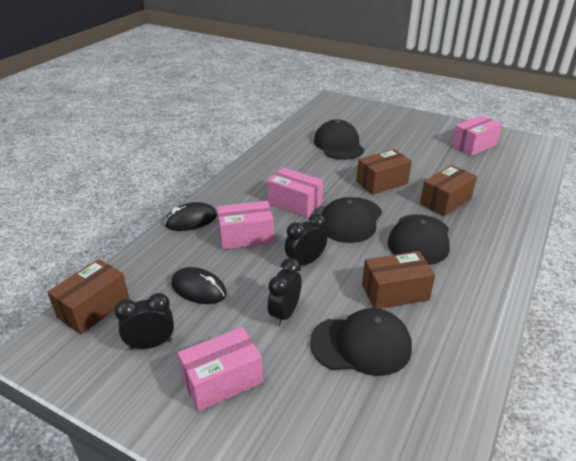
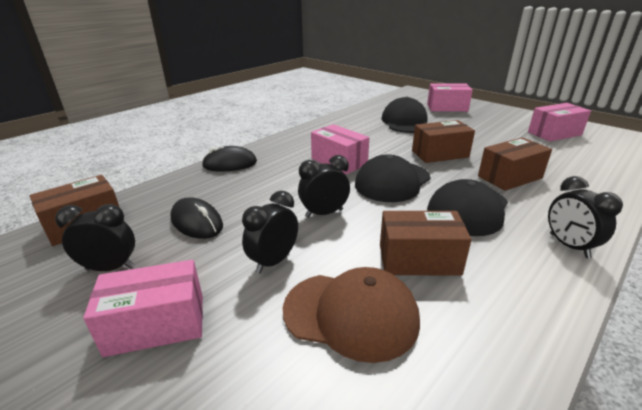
camera: 15 degrees right, 5 degrees down
(246, 237) = (274, 183): pink box -> pink box (447, 108)
(361, 345) = (351, 314): black cap -> brown cap
(498, 262) = (569, 246): none -> black clock

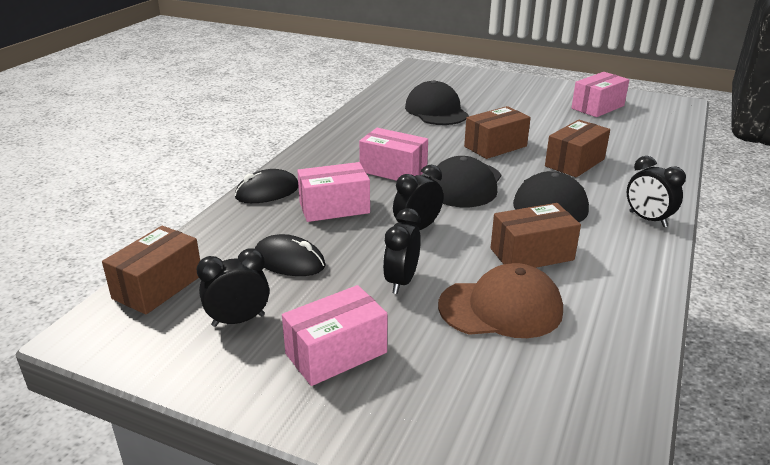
camera: 20 degrees left, 0 degrees up
(447, 108) = (472, 86): pink box -> pink box (334, 208)

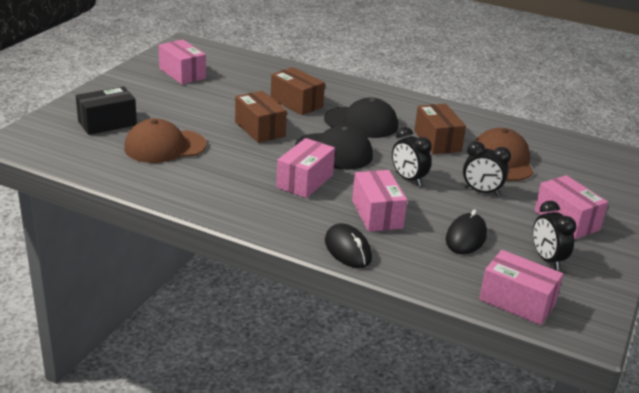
camera: 90 degrees left, 0 degrees up
(158, 286) = (517, 302): brown box -> pink box
(436, 111) = (165, 146): black cap -> brown cap
(467, 89) = (107, 123): none -> black box
(647, 219) = (386, 96): black clock -> none

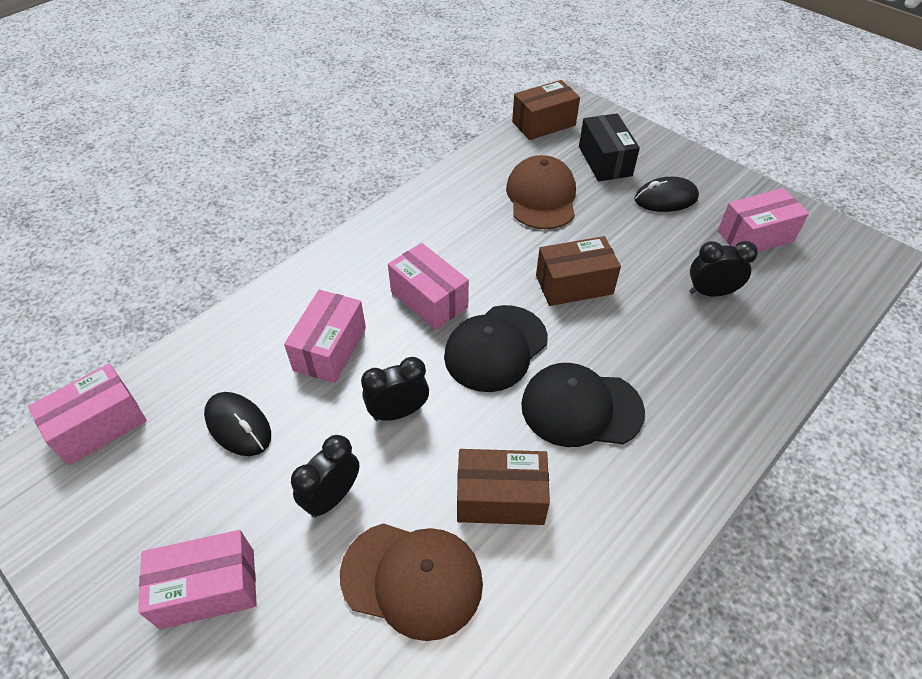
camera: 110 degrees right, 20 degrees up
(296, 103) = (655, 342): brown box -> brown box (543, 123)
(347, 250) = (276, 301): black mouse -> black mouse (665, 199)
(361, 122) = (581, 408): black cap -> black cap turned 60 degrees clockwise
(377, 214) = (330, 349): pink box -> pink box turned 75 degrees counterclockwise
(547, 259) = (144, 504): black clock -> black clock (710, 292)

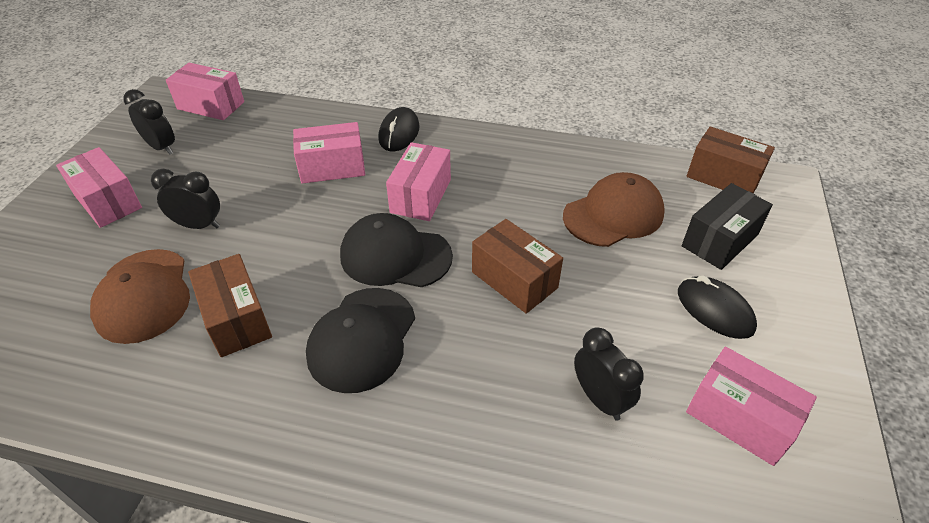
camera: 60 degrees right, 5 degrees down
(238, 426) = (239, 157): black mouse -> black mouse (399, 133)
(398, 412) = (292, 226): black clock -> black clock (161, 147)
(581, 408) = (362, 339): black cap -> black cap turned 135 degrees counterclockwise

